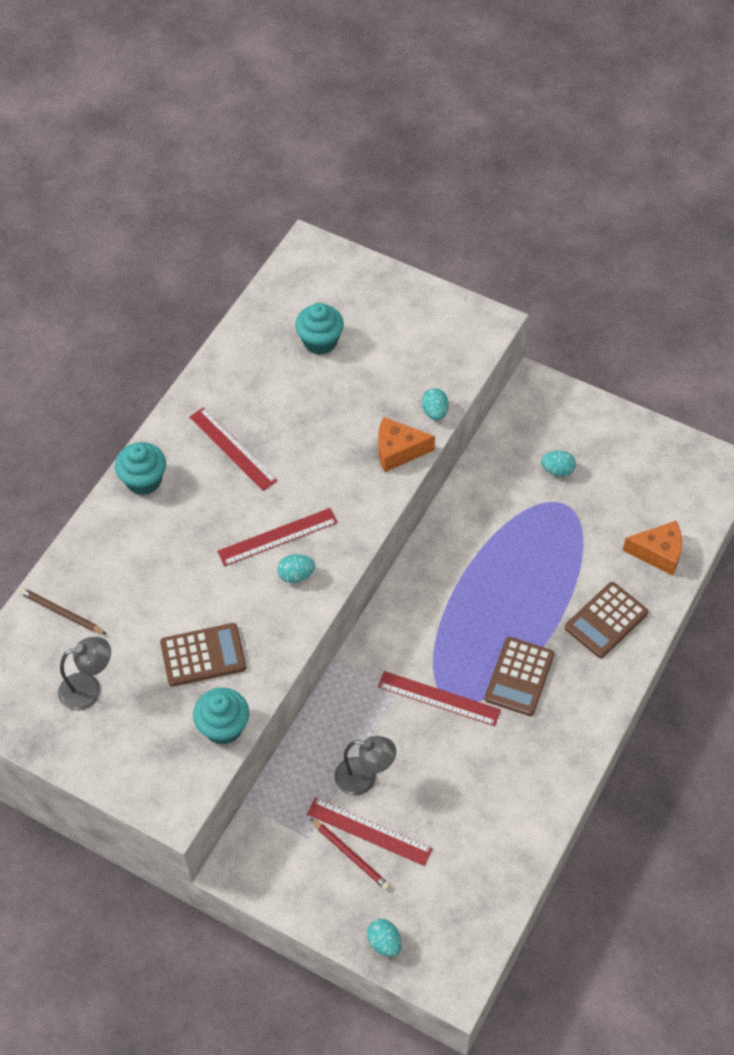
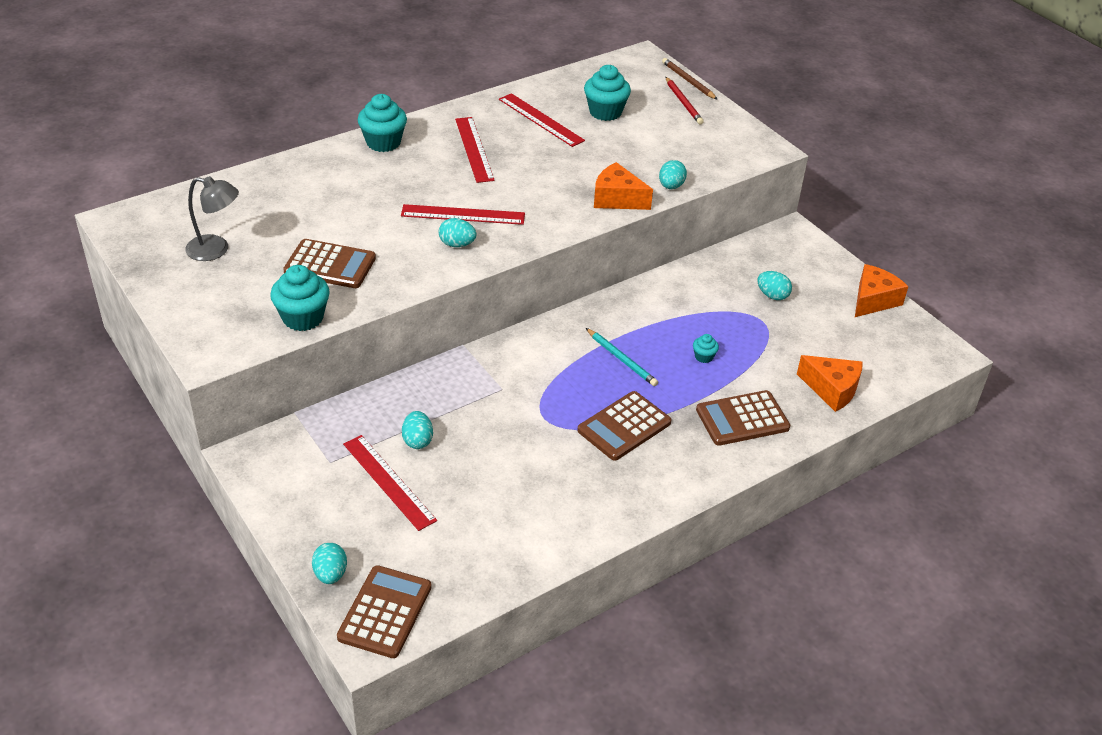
camera: 25 degrees right, 15 degrees down
(61, 613) = (241, 196): brown pencil -> brown pencil (688, 81)
(350, 855) = (357, 492): red pencil -> red pencil (683, 102)
(364, 778) = (417, 440): grey lamp -> turquoise egg
(439, 698) = (534, 411): red ruler -> red ruler (540, 120)
(449, 953) = (385, 612): none -> brown calculator
(475, 605) = (621, 359): none -> turquoise pencil
(539, 569) = (704, 357): none -> turquoise cupcake
(641, 435) = (873, 300): none -> orange cheese

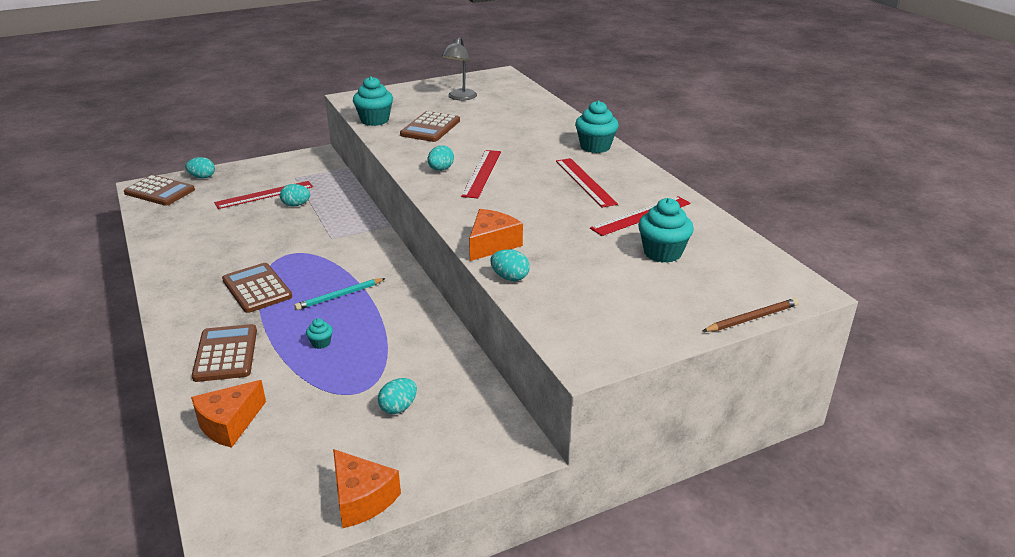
camera: 100 degrees right, 10 degrees down
(474, 149) = (585, 182): red ruler -> red ruler turned 75 degrees clockwise
(683, 102) = (694, 308): red pencil -> none

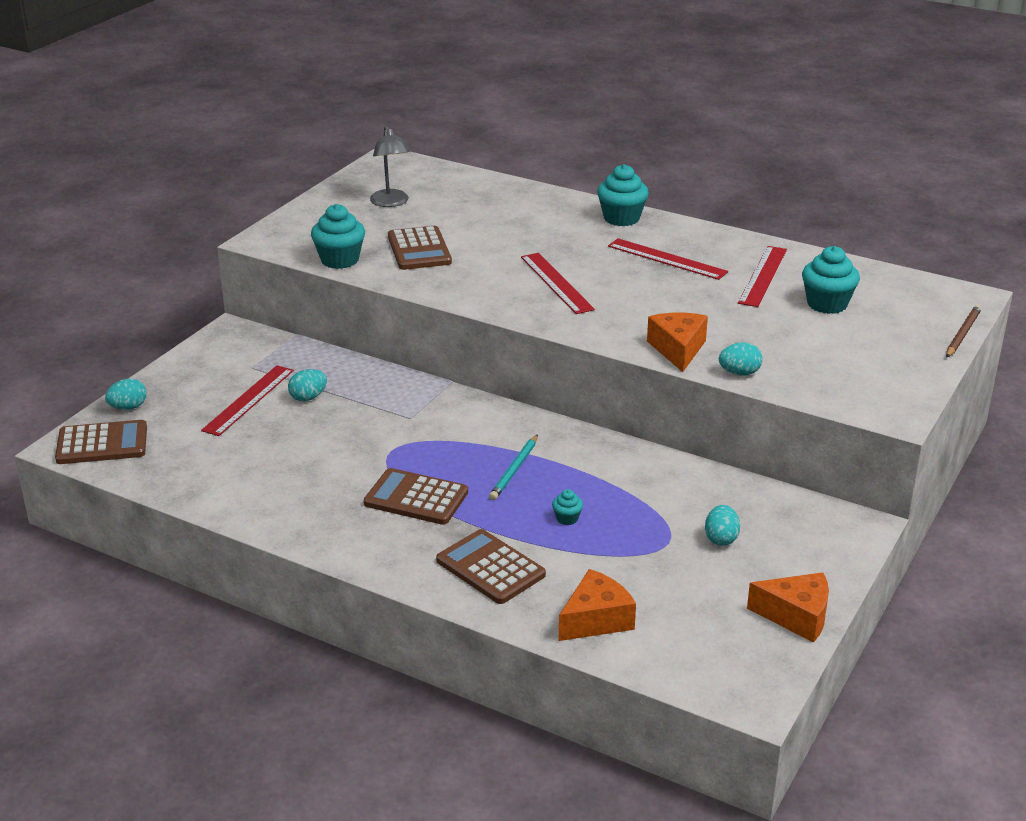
camera: 35 degrees left, 0 degrees up
(229, 424) = (596, 619): orange cheese -> orange cheese turned 135 degrees counterclockwise
(441, 169) = (508, 293): turquoise egg -> none

